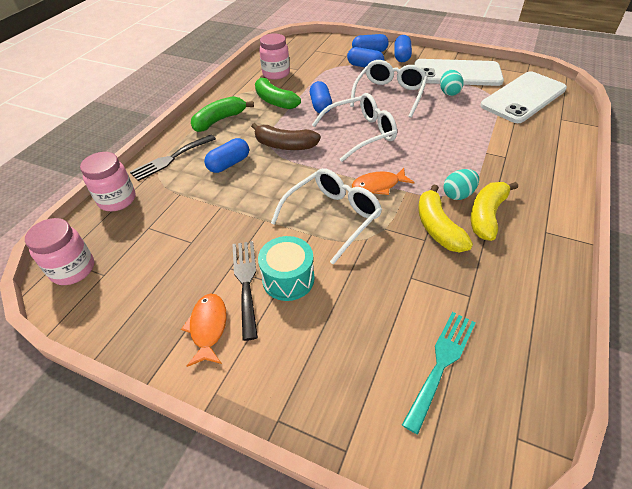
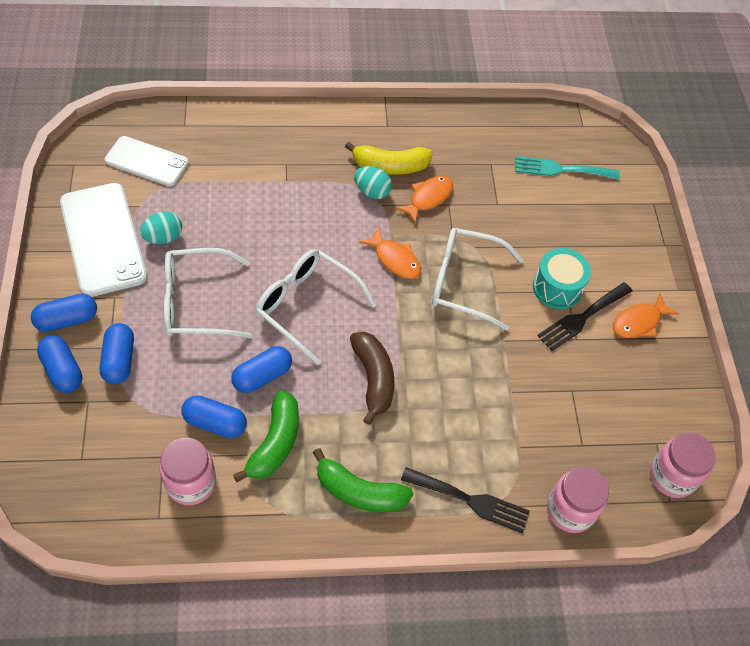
camera: 125 degrees left, 10 degrees up
(229, 164) = (442, 424): blue capsule -> blue capsule (215, 423)
(437, 228) = (428, 198): yellow banana -> orange fish
(523, 97) = (147, 161): white phone -> white phone, size x0.64

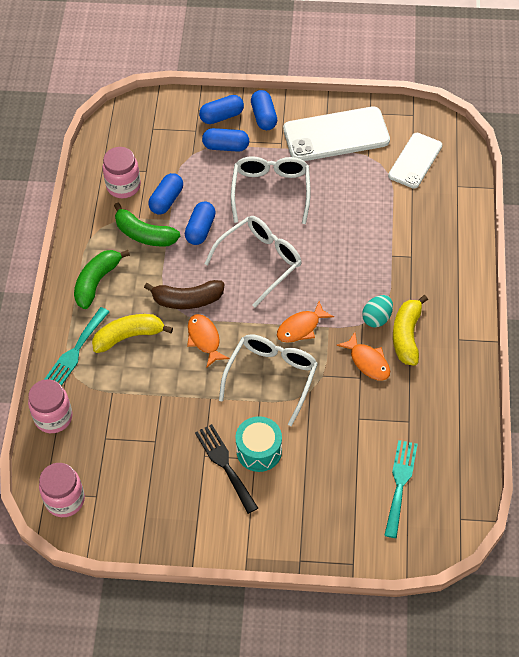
camera: 105 degrees right, 0 degrees up
(163, 237) = (335, 171): turquoise egg -> none
(262, 376) = (200, 229): blue capsule -> blue capsule turned 45 degrees clockwise
(437, 439) = (128, 336): none -> yellow banana
(470, 501) = (75, 351): black fork -> turquoise fork
(639, 322) = (214, 512): orange fish -> orange fish (204, 339)

